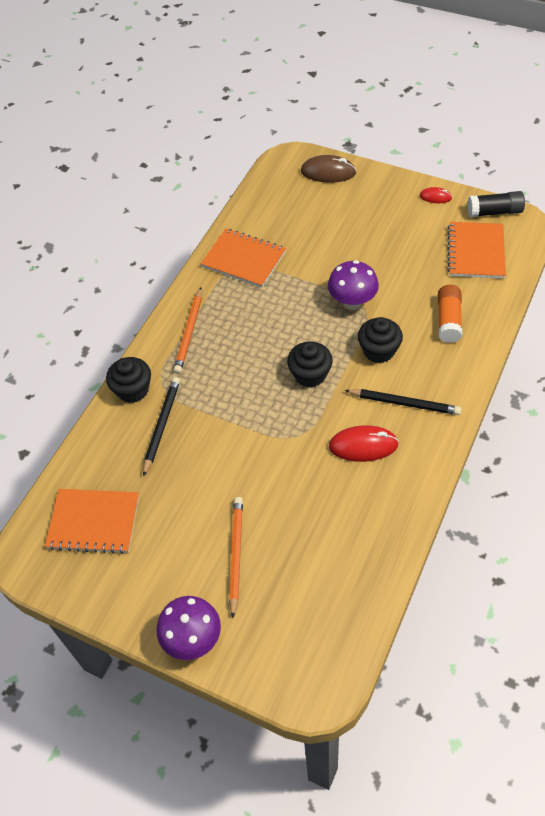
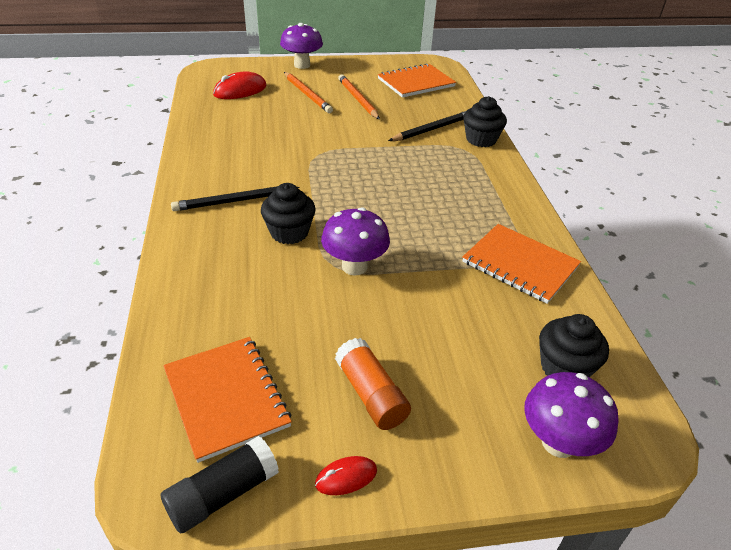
camera: 140 degrees right, 15 degrees down
(162, 425) = (431, 129): black pencil -> black pencil turned 105 degrees counterclockwise
(189, 332) = (488, 186): orange pencil -> orange pencil (358, 99)
(243, 259) = (520, 264): orange notebook -> orange notebook turned 45 degrees clockwise
(310, 374) = (343, 193): black cupcake -> black cupcake (564, 368)
(328, 172) = (558, 442): brown mouse -> purple mushroom
(363, 445) = (255, 164): red mouse -> red mouse (240, 90)
(448, 320) = (224, 289): orange glue stick -> orange glue stick (371, 394)

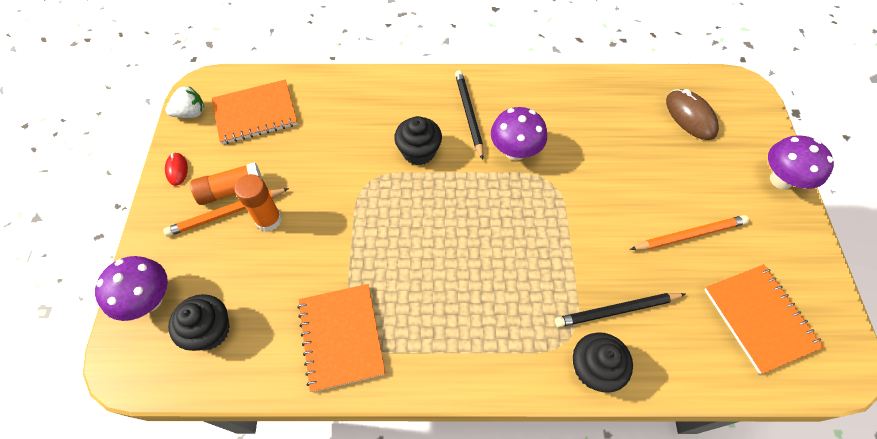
camera: 100 degrees right, 20 degrees up
(222, 494) = (191, 113): black glue stick -> white strawberry
(240, 90) = (690, 116): red mouse -> brown mouse
(307, 94) = (693, 180): orange pencil -> orange pencil (227, 213)
(354, 266) = (365, 195): purple mushroom -> purple mushroom (515, 151)
(407, 344) = (269, 220): none -> orange glue stick
(431, 129) = (617, 310): black pencil -> black pencil turned 105 degrees clockwise
(520, 264) = (341, 337): orange notebook -> orange notebook turned 60 degrees counterclockwise

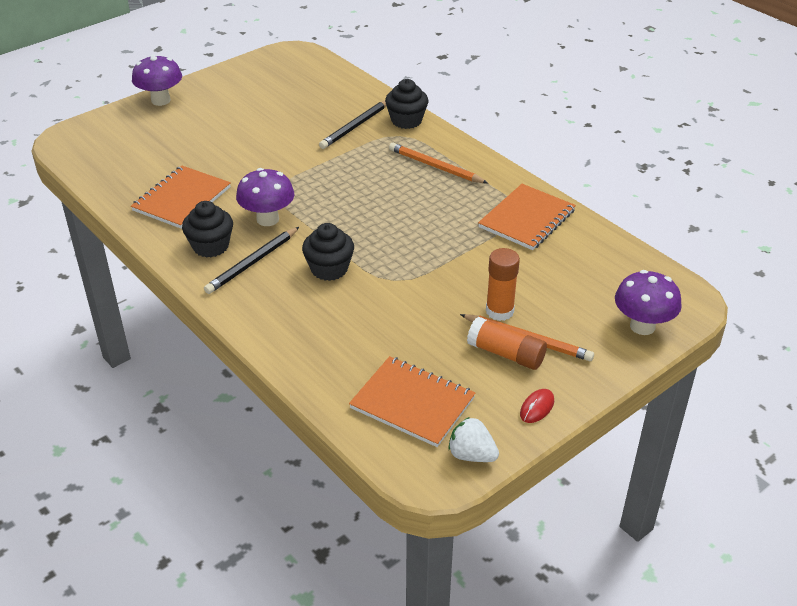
camera: 130 degrees left, 20 degrees down
(210, 331) = (611, 279): black cupcake -> black cupcake (211, 246)
(617, 310) = (355, 126): black pencil -> black pencil turned 90 degrees clockwise
(689, 235) = (258, 119): orange pencil -> orange pencil (435, 166)
(690, 116) = (129, 153): brown mouse -> none
(759, 318) = (295, 81): orange notebook -> orange notebook (182, 199)

